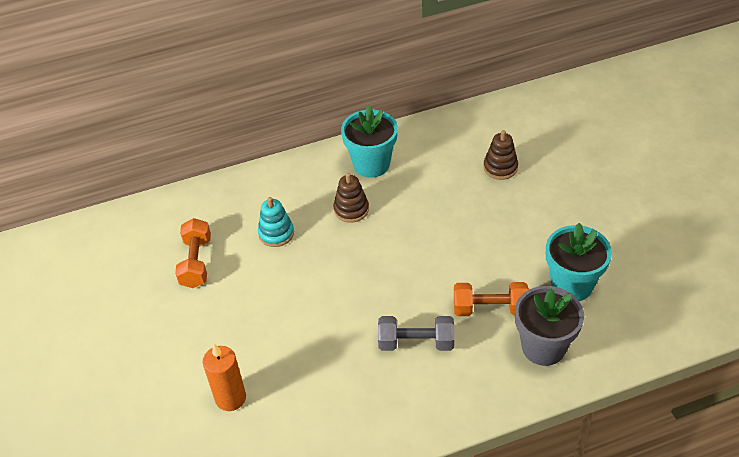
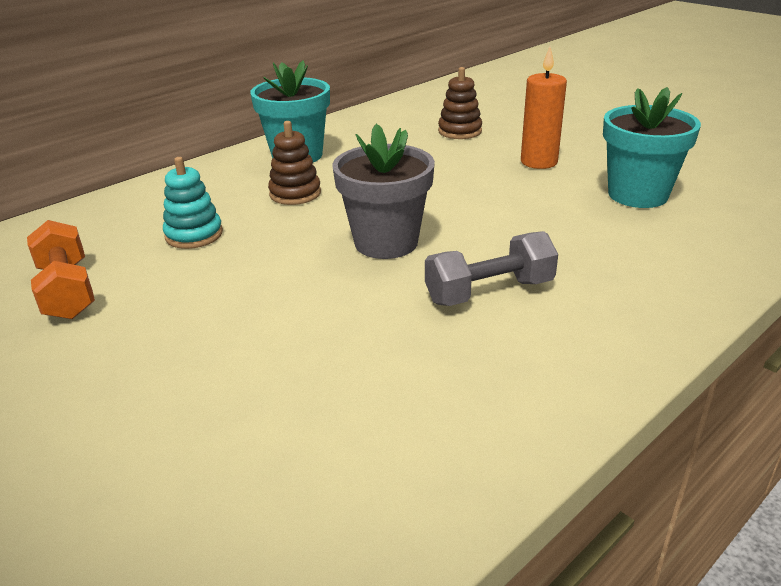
camera: 25 degrees left, 15 degrees down
(230, 398) = (207, 448): orange candle -> orange candle (539, 162)
(490, 309) = (560, 236): orange dumbbell -> none
(543, 347) = (666, 253): grey flower pot -> grey flower pot (386, 242)

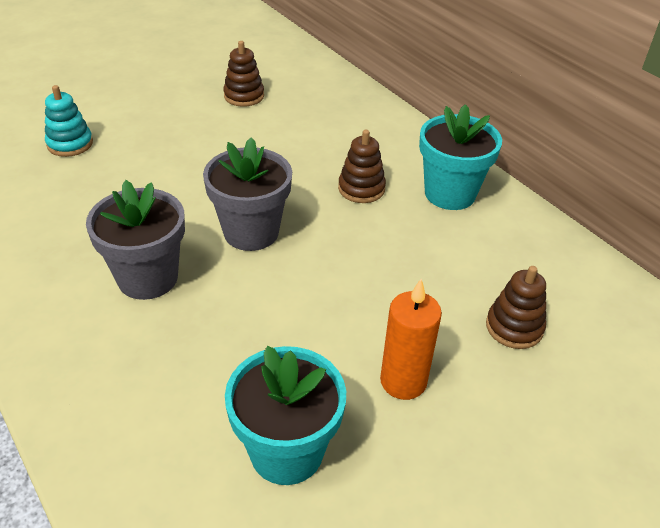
camera: 95 degrees right, 10 degrees up
(67, 291) = (244, 96): orange dumbbell -> brown stacking toy
(194, 235) = (301, 139): turquoise stacking toy -> turquoise stacking toy (70, 144)
(489, 292) = (148, 278): grey dumbbell -> grey flower pot

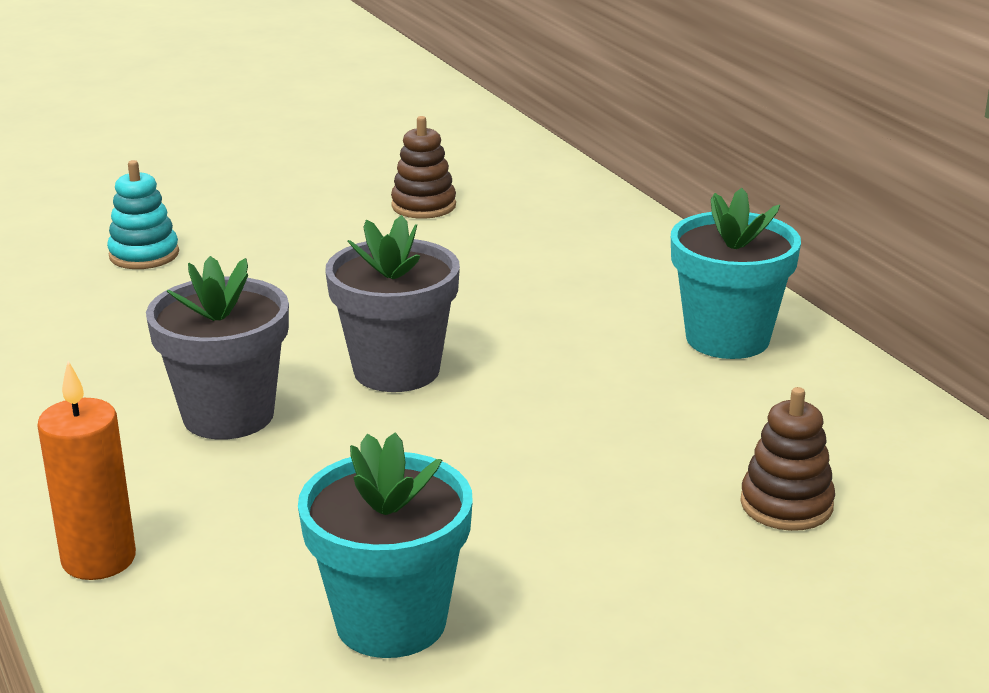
camera: 10 degrees right, 15 degrees down
(361, 189) = (584, 326): brown stacking toy -> none
(403, 381) = (589, 556): orange candle -> orange candle (99, 559)

